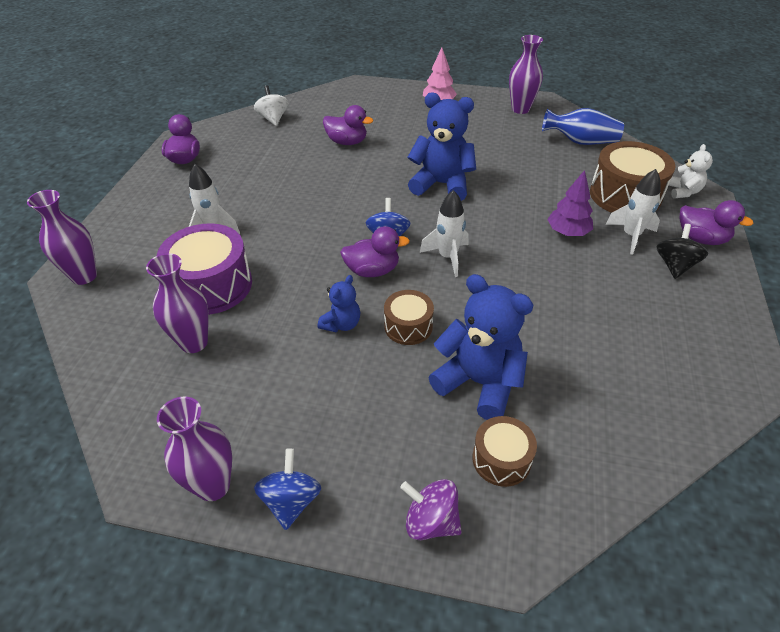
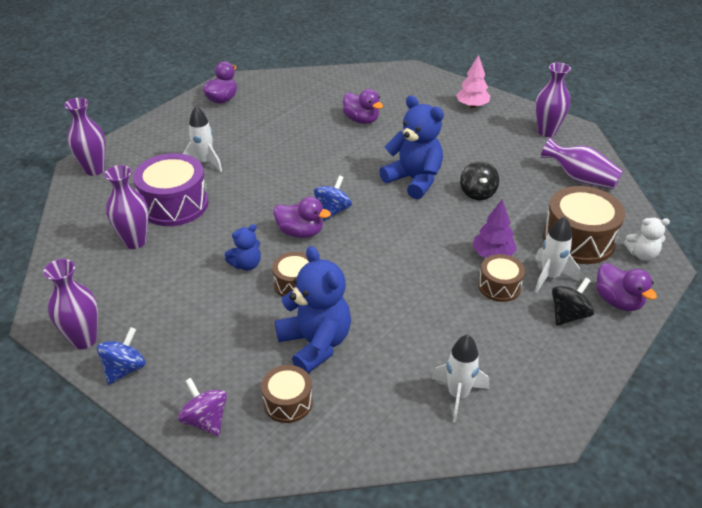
camera: 25 degrees right, 5 degrees down
(273, 119) = (315, 83): white spinning top -> none
(447, 257) = (369, 242): white rocket -> white rocket (458, 395)
(508, 180) = (477, 193): none -> black spinning top
(581, 142) = (580, 178): blue vase -> purple vase
(598, 260) = (499, 286): none -> brown drum
(683, 192) = (642, 254): white teddy bear -> white teddy bear turned 60 degrees clockwise

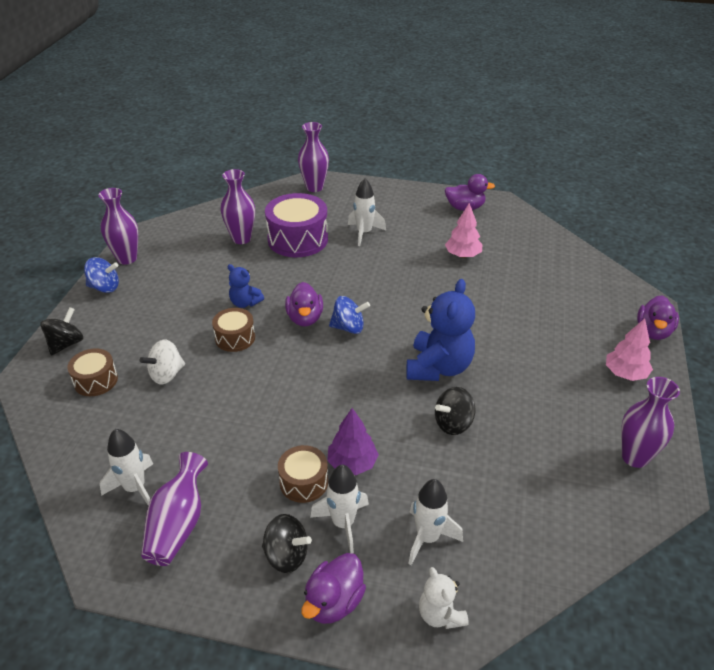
camera: 65 degrees right, 0 degrees up
(205, 420) = (66, 344): purple spinning top -> black spinning top
(287, 123) = (463, 255): none -> pink tree
(315, 344) = (166, 374): blue teddy bear -> white spinning top
(361, 120) = (512, 299): purple duck -> purple duck (653, 331)
(578, 240) = (427, 538): brown drum -> white rocket
(580, 178) = (557, 514): purple vase -> purple vase (178, 524)

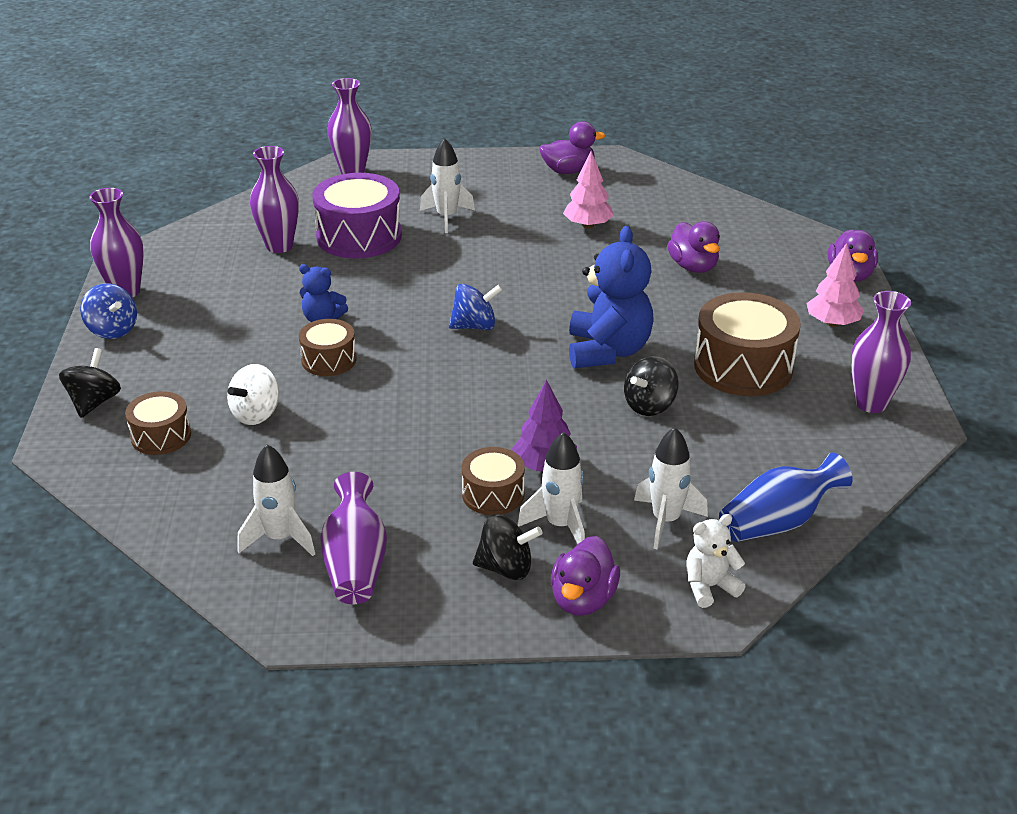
camera: 15 degrees left, 5 degrees down
(105, 287) = (112, 330): blue spinning top -> blue spinning top turned 60 degrees clockwise
(305, 318) = (412, 324): purple duck -> purple duck (693, 267)
(440, 614) = (709, 587): white teddy bear -> white teddy bear turned 105 degrees clockwise
(519, 561) = (778, 522): none -> blue vase
(539, 401) = (743, 367): none -> brown drum

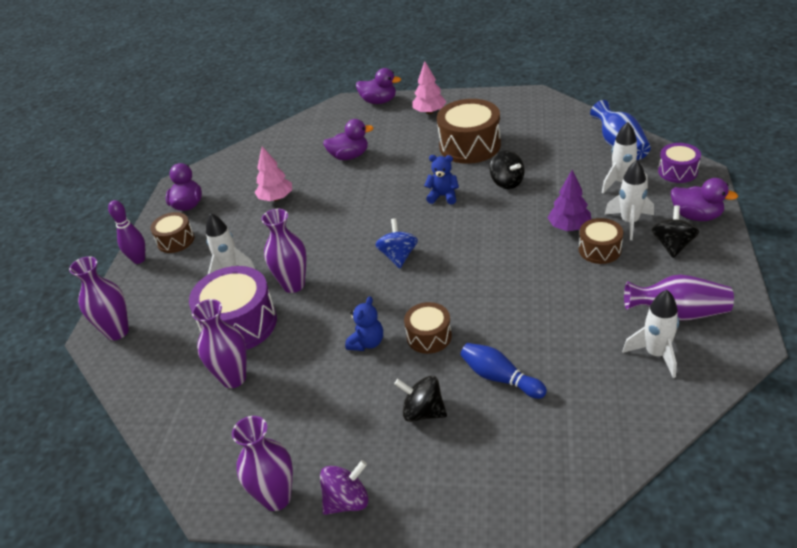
camera: 75 degrees left, 5 degrees up
(94, 402) = (471, 500): black spinning top -> black spinning top (423, 412)
(112, 330) = (347, 501): blue spinning top -> purple spinning top
(161, 436) = (527, 441): brown drum -> brown drum (176, 240)
(256, 414) = (500, 378): white spinning top -> blue bowling pin
(465, 161) = (139, 259): none -> purple bowling pin
(608, 351) = (443, 196): blue teddy bear -> blue teddy bear, size x0.52
(709, 587) = (677, 171): white teddy bear -> purple drum
(871, 403) = (512, 107): purple vase -> purple vase (293, 285)

